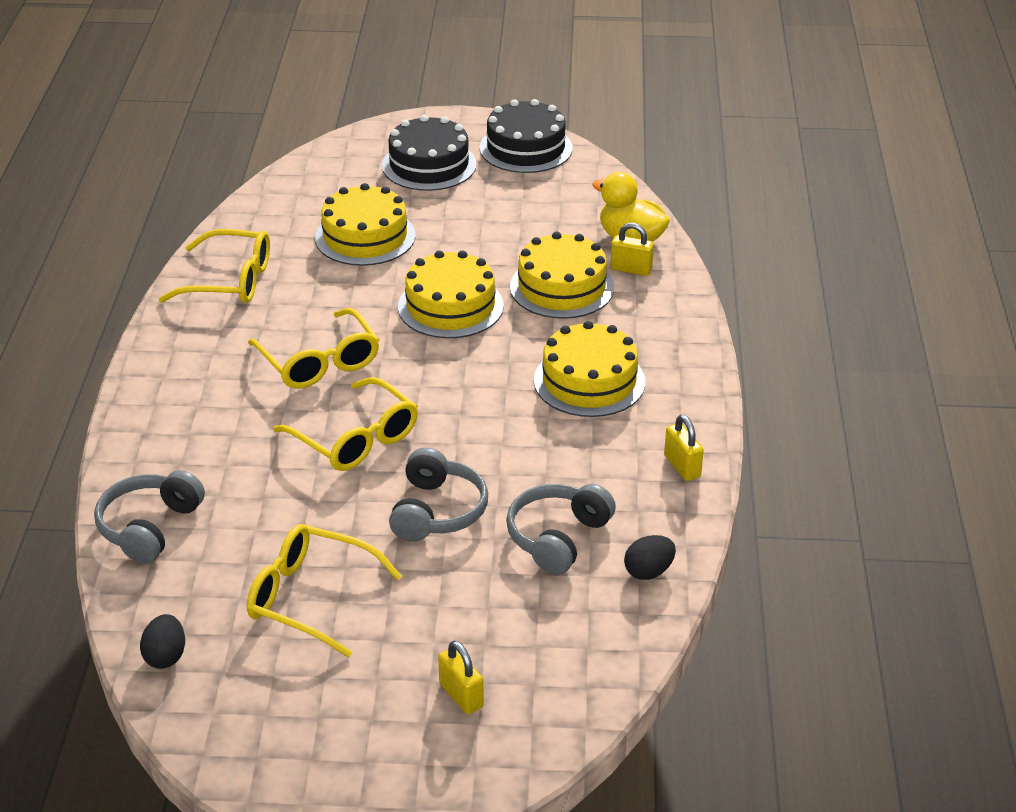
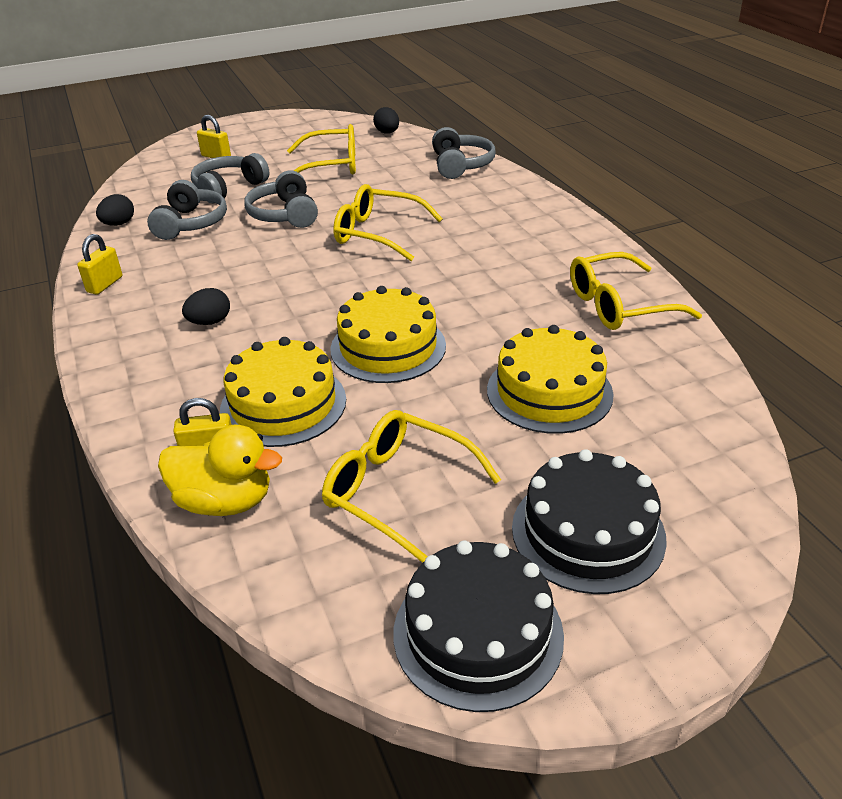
camera: 155 degrees right, 0 degrees up
(319, 362) = (459, 269): yellow glasses -> yellow glasses (398, 491)
(479, 597) = (229, 188): none -> grey headphones
(589, 381) = (210, 322): yellow cake -> black egg
(682, 466) = (105, 284): yellow padlock -> yellow padlock turned 75 degrees clockwise

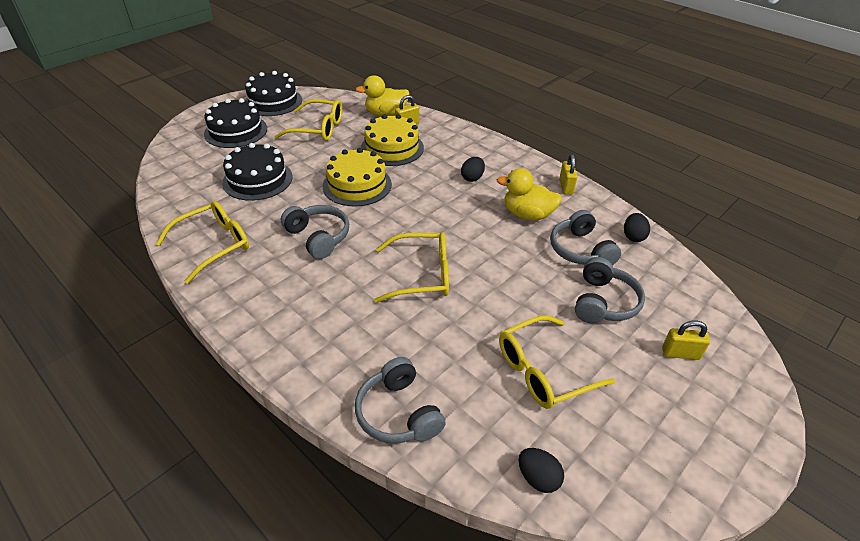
camera: 155 degrees right, 5 degrees up
(198, 264) = (527, 214): none -> yellow duck
(285, 214) = (517, 279): grey headphones -> grey headphones (318, 237)
(549, 392) = (257, 179): yellow cake -> black cake

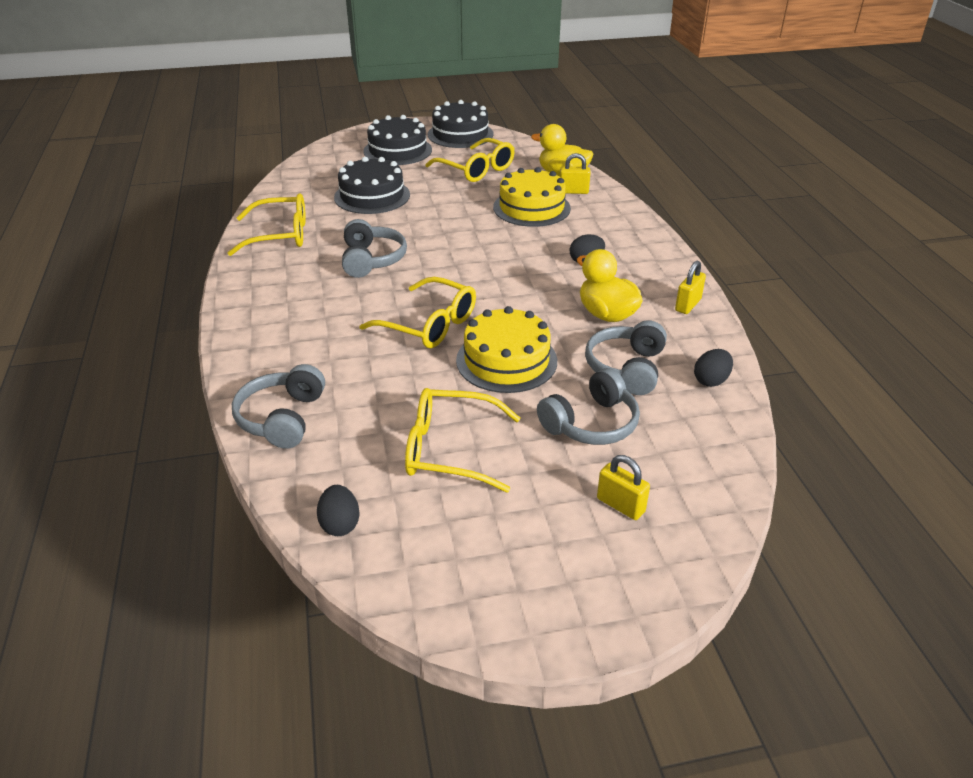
camera: 35 degrees right, 5 degrees down
(357, 185) = (457, 229): yellow cake -> yellow cake (506, 360)

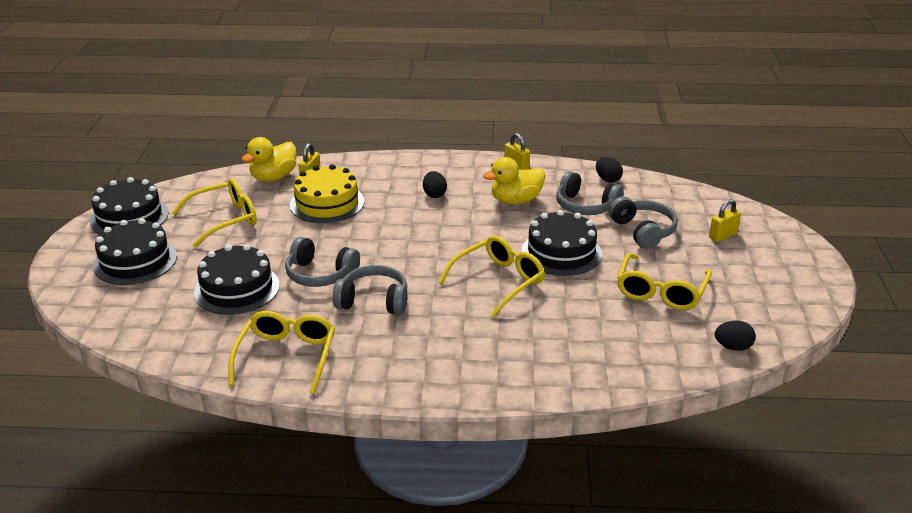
camera: 75 degrees left, 5 degrees down
(282, 418) = (608, 368): grey headphones -> grey headphones (320, 274)
(506, 360) = (561, 252): yellow cake -> black cake

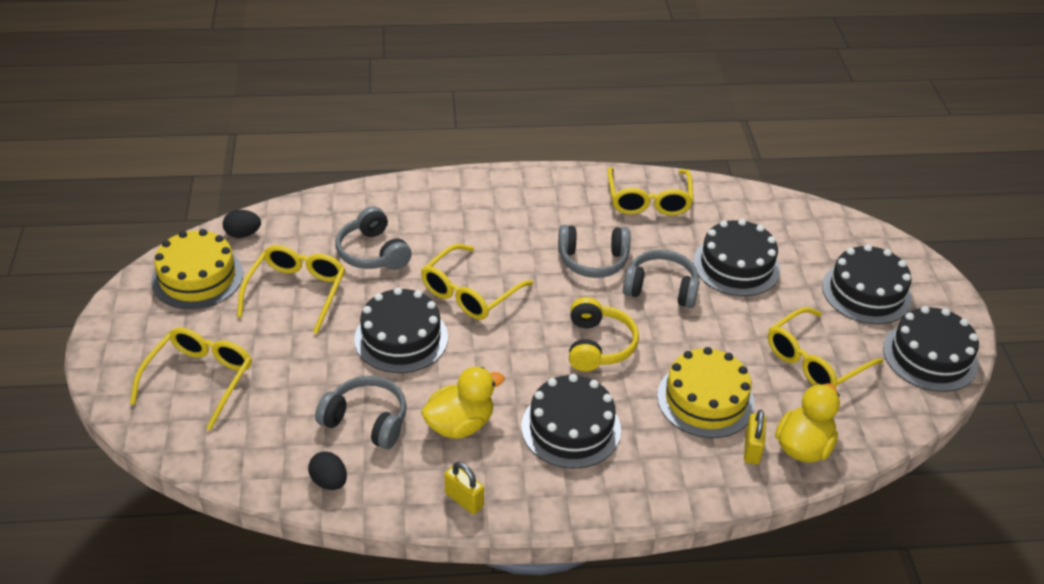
camera: 170 degrees right, 10 degrees up
(395, 238) = (598, 345): none -> yellow headphones
(434, 194) = (571, 428): black egg -> black cake
(643, 231) = (298, 380): grey headphones -> grey headphones (373, 252)
(723, 236) = (199, 379): yellow padlock -> yellow glasses
(761, 309) = (197, 277): none -> yellow cake

